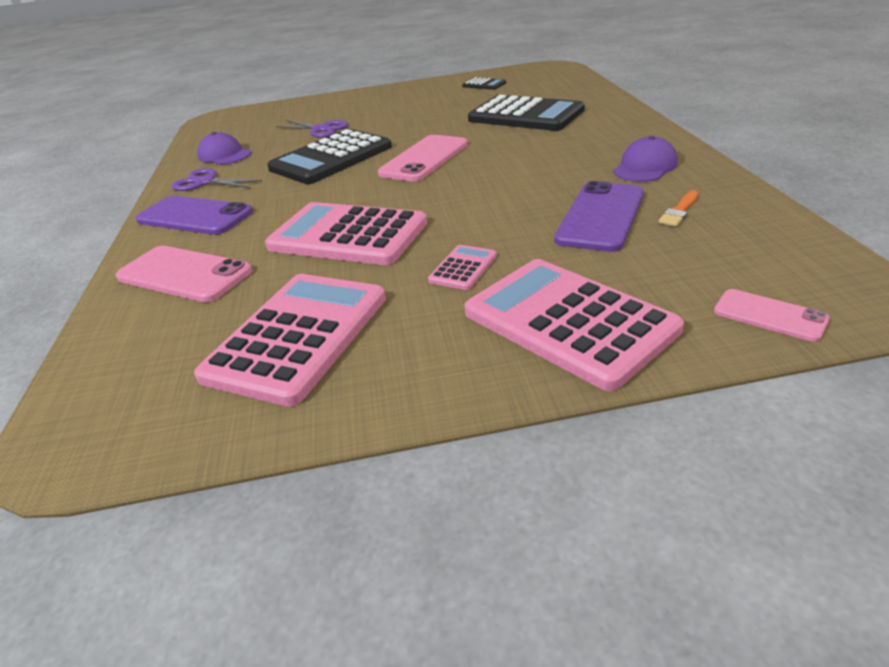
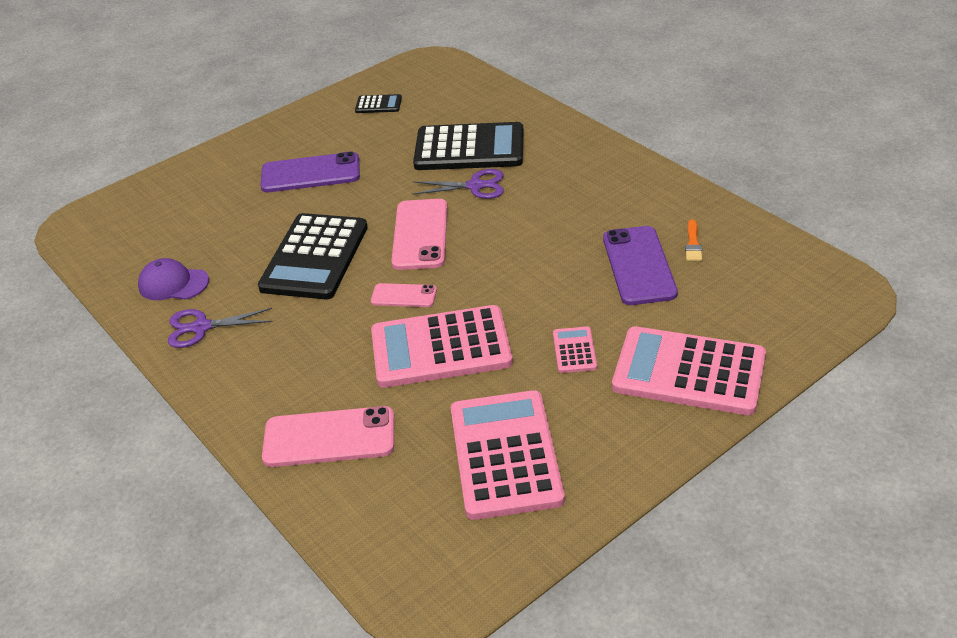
camera: 30 degrees left, 5 degrees up
(194, 216) = (250, 373): purple phone -> purple phone (310, 173)
(321, 129) = (251, 217): purple scissors -> purple scissors (475, 186)
(645, 167) = (633, 198): purple cap -> none
(769, 315) = (806, 324): pink phone -> pink phone (404, 296)

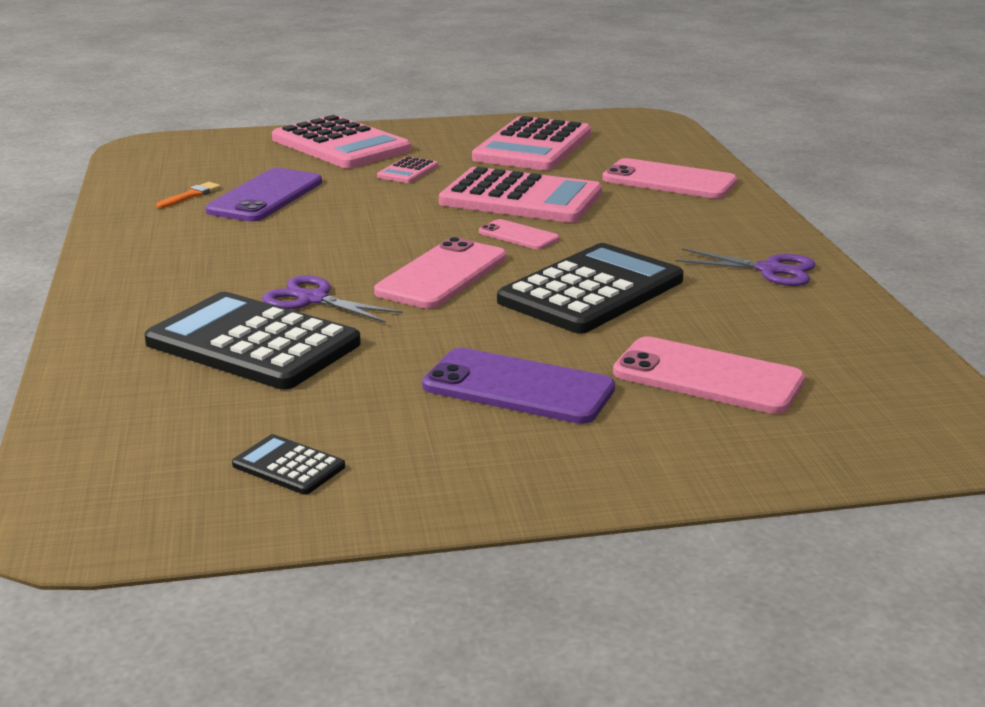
camera: 155 degrees left, 15 degrees down
(173, 283) = (798, 316): purple cap -> none
(215, 215) = (707, 377): none -> pink phone

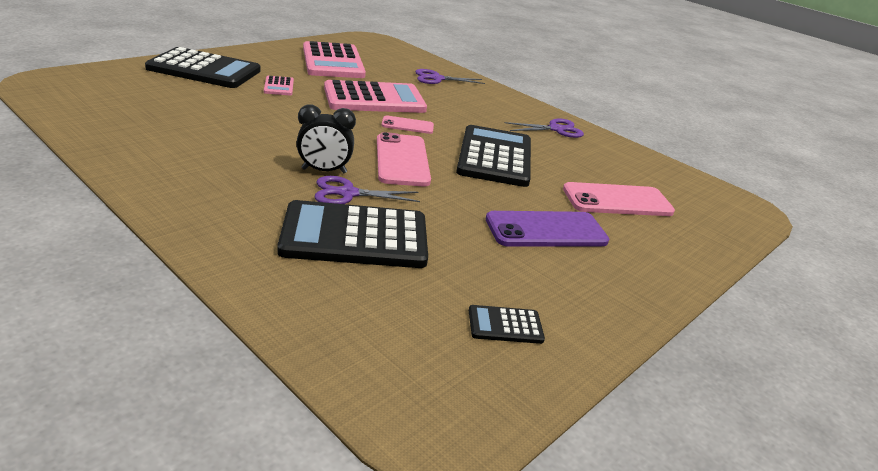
camera: 40 degrees left, 5 degrees up
(191, 195) = (142, 122): orange brush -> none
(265, 196) = (203, 116): purple phone -> none
(321, 271) = (324, 171): none -> black clock
(340, 145) = (204, 70): pink calculator -> black calculator
(669, 180) = (437, 79): pink phone -> purple scissors

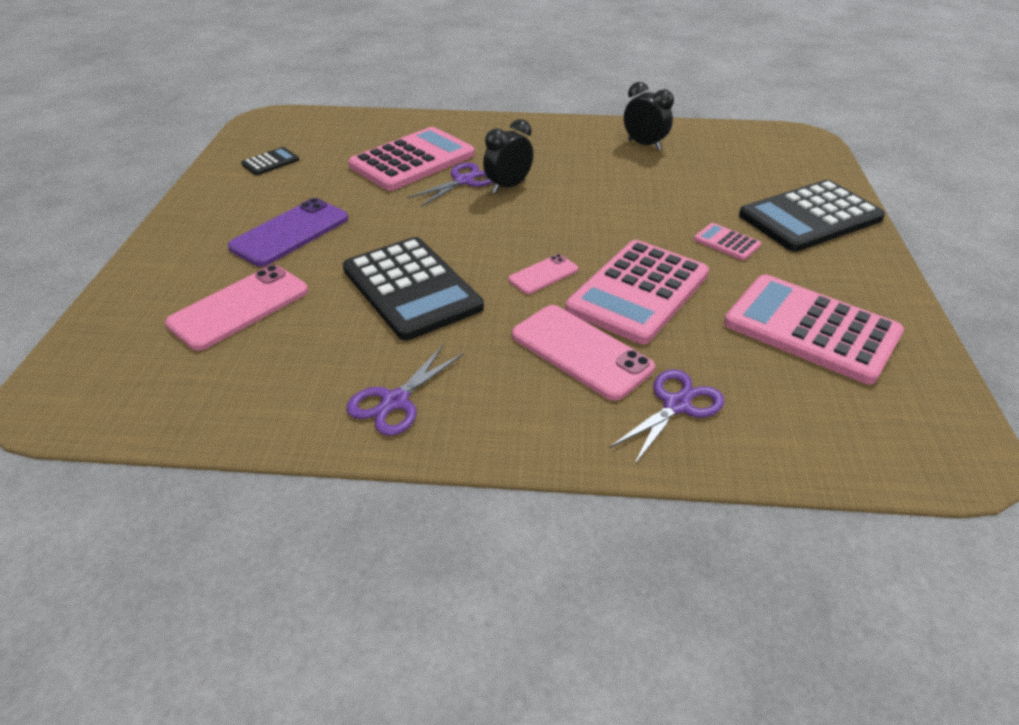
camera: 145 degrees right, 10 degrees up
(147, 137) = (644, 145): none -> black clock
(355, 236) = (412, 160): black calculator -> pink calculator
(402, 160) = (478, 229): pink phone -> pink phone (581, 352)

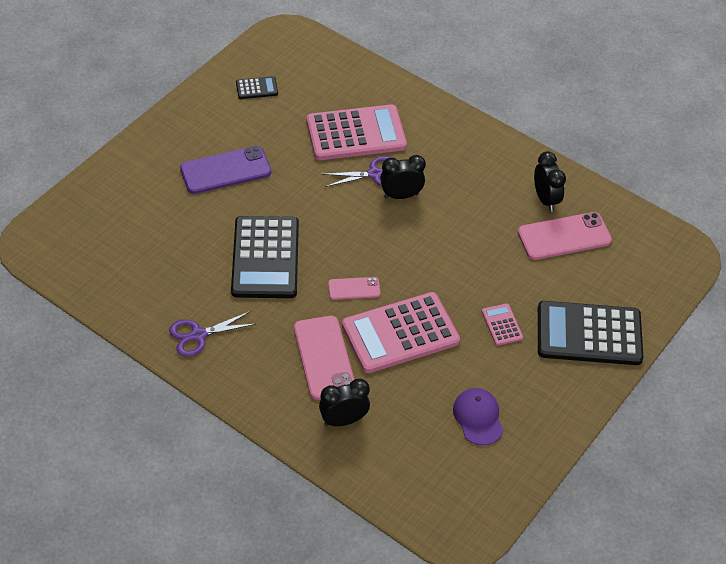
camera: 30 degrees right, 10 degrees up
(239, 307) = (159, 222): pink phone -> pink phone (564, 236)
(676, 405) = (343, 420): purple scissors -> black clock
(811, 329) = (478, 417): pink calculator -> purple cap

